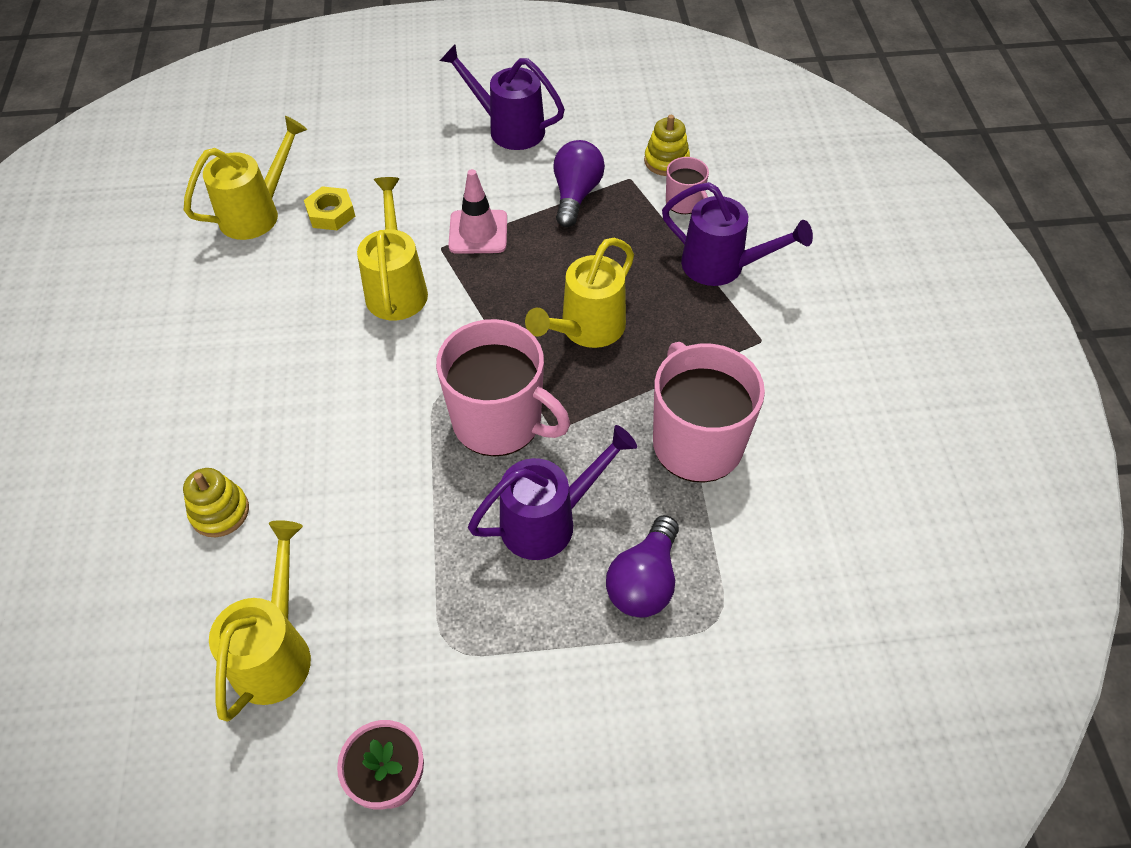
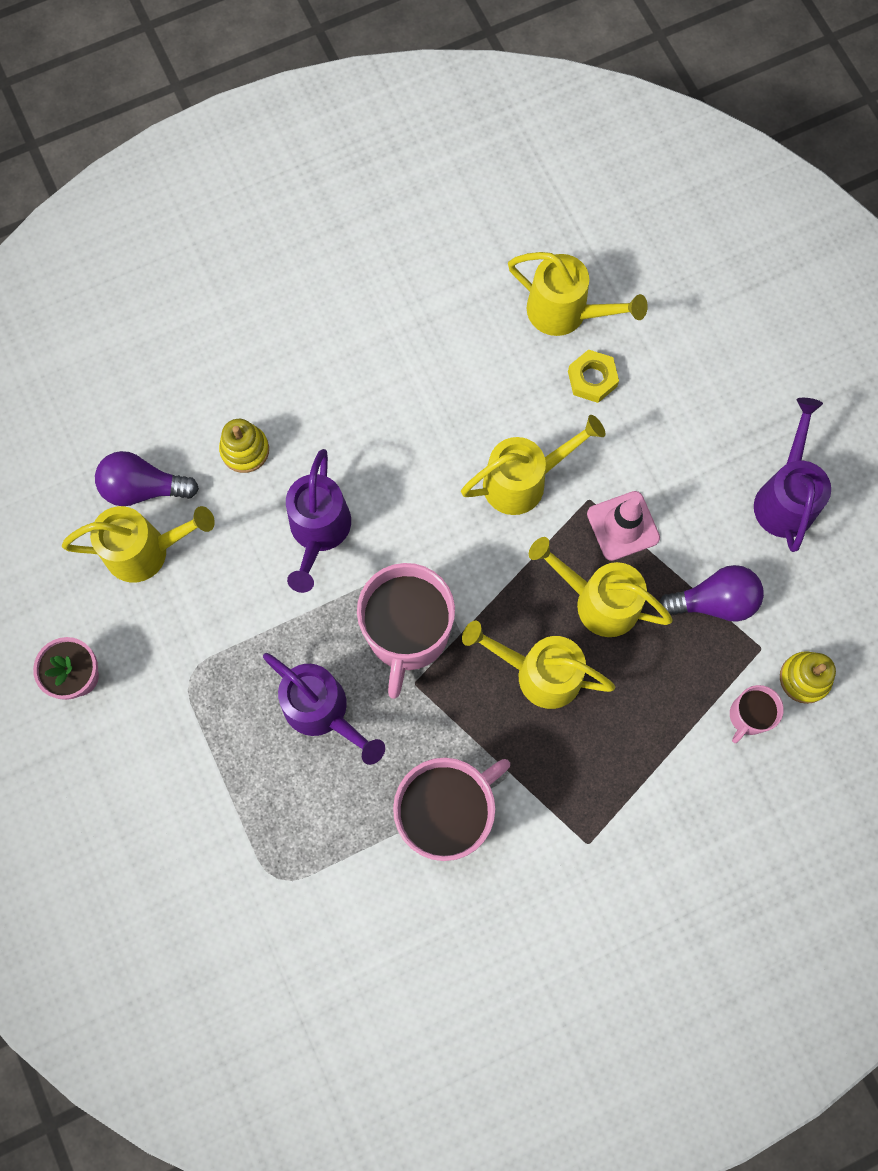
camera: 70 degrees right, 20 degrees up
(538, 268) = (598, 601): none -> yellow watering can
(644, 581) = (293, 809): purple light bulb -> purple light bulb (143, 488)
(722, 266) = (671, 779): purple watering can -> purple watering can (318, 532)

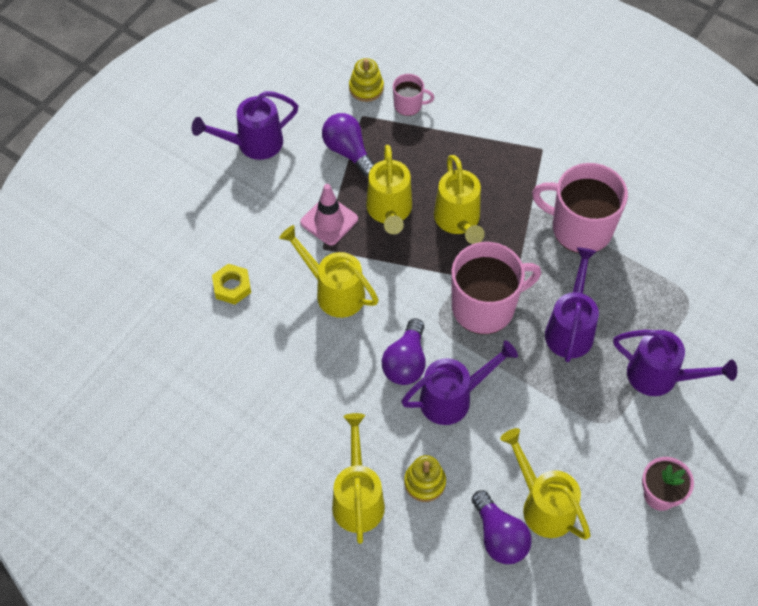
camera: 120 degrees left, 15 degrees down
(203, 772) = (660, 377): none -> purple watering can
(390, 508) = (406, 362): none -> purple light bulb
(565, 313) = (189, 327): yellow watering can -> yellow watering can (358, 498)

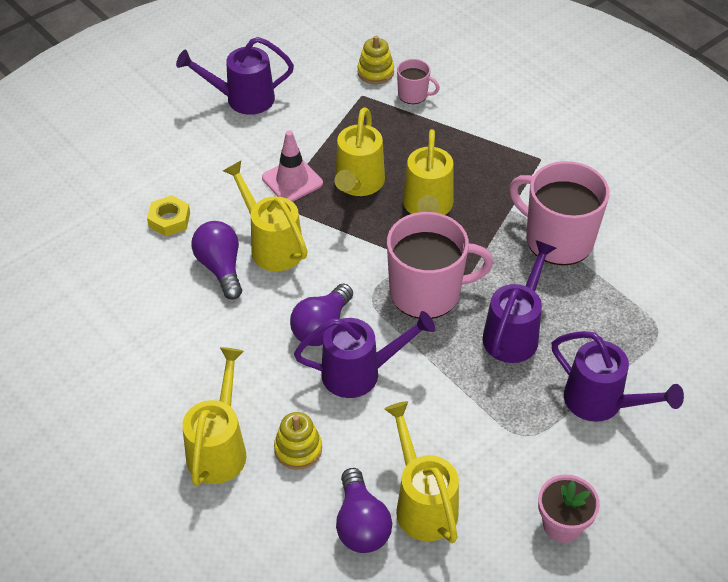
camera: 15 degrees right, 10 degrees down
(348, 151) = (335, 123): purple light bulb -> purple light bulb (220, 268)

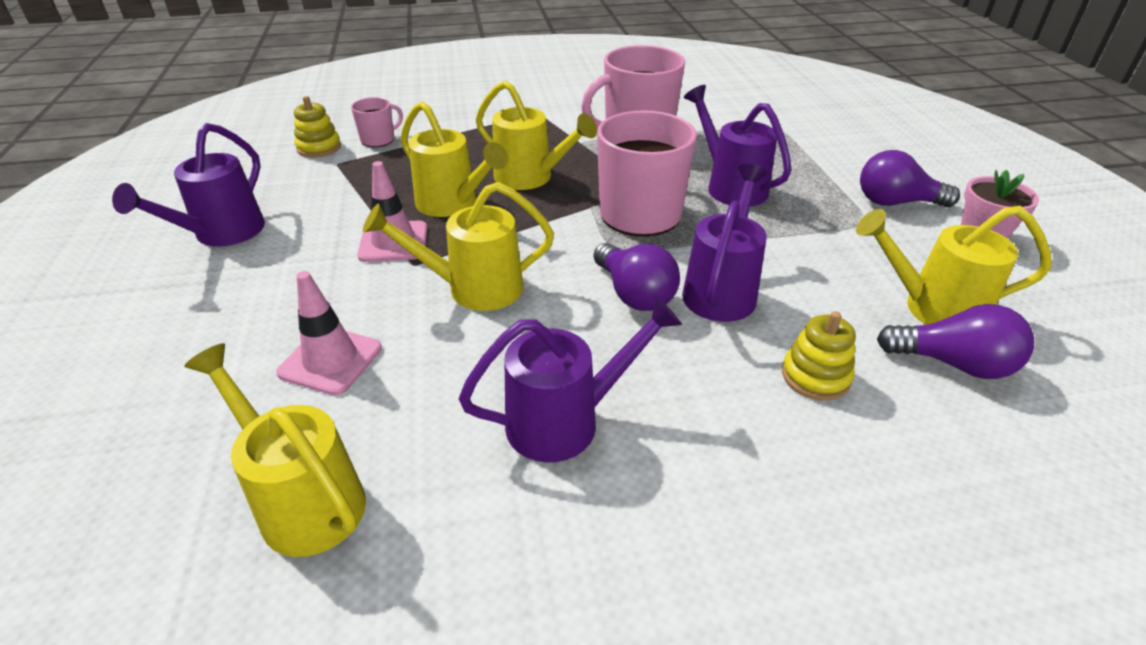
camera: 60 degrees left, 10 degrees down
(169, 220) = (330, 360): yellow nut -> pink traffic cone
(219, 448) = (781, 452): yellow watering can -> yellow watering can (304, 499)
(220, 268) = (465, 342): purple light bulb -> purple light bulb (896, 202)
(601, 402) = (840, 174): purple watering can -> purple watering can (565, 421)

